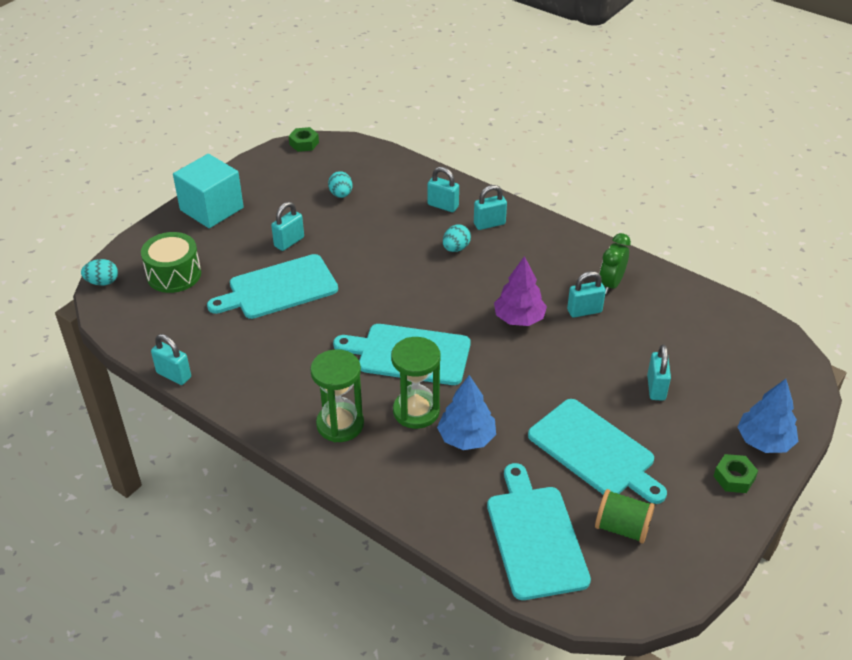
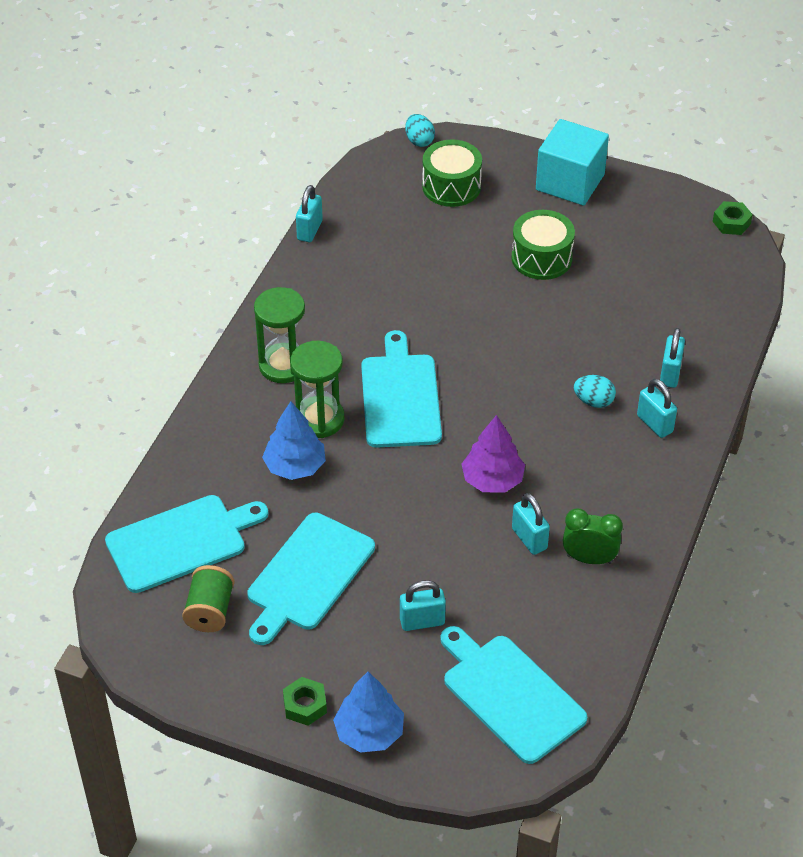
camera: 75 degrees right, 5 degrees up
(278, 288) = (462, 270): turquoise cutting board -> turquoise cutting board (510, 694)
(289, 242) = (541, 258): turquoise padlock -> green drum
(341, 194) = (647, 279): turquoise egg -> none

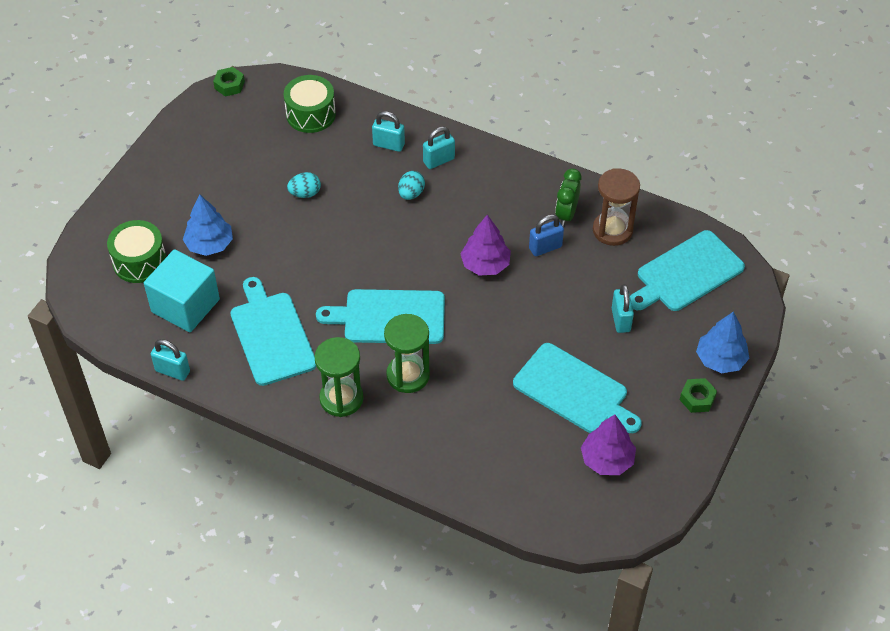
camera: 85 degrees left, 5 degrees up
(181, 542) = (534, 479): turquoise cutting board -> turquoise cutting board (271, 335)
(210, 611) = (607, 460): green spool -> purple tree
(295, 466) = (458, 395): blue tree -> blue tree (209, 244)
(419, 141) = (71, 280): turquoise egg -> turquoise egg (305, 193)
(529, 539) = (545, 247): turquoise padlock -> blue padlock
(541, 258) = (244, 208): green drum -> green drum (310, 114)
(570, 182) = (155, 179): turquoise cube -> turquoise cube (185, 305)
(571, 610) = (612, 230): none -> brown hourglass

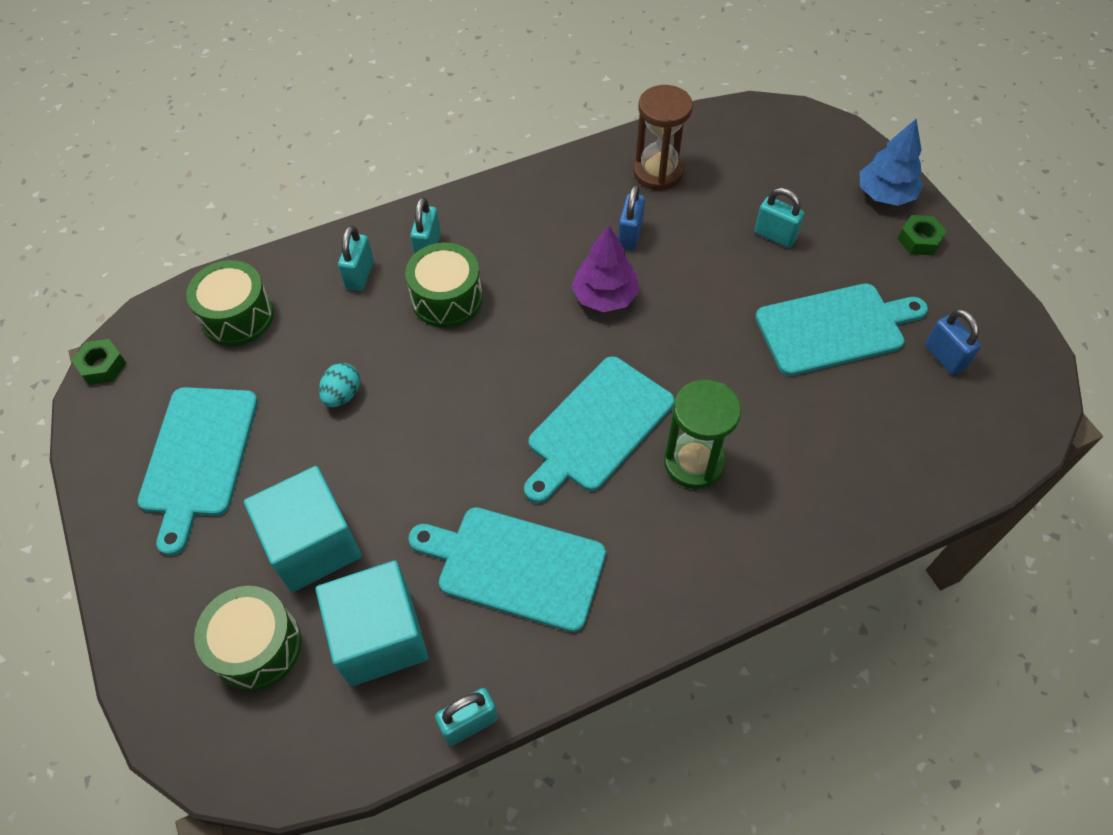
camera: 50 degrees left, 5 degrees up
(209, 244) = (313, 544): blue tree -> turquoise cube
(341, 398) = (672, 552): green hourglass -> none
(388, 145) = (360, 275): turquoise padlock -> turquoise padlock turned 45 degrees counterclockwise
(411, 194) = (447, 299): turquoise egg -> green drum
(566, 214) = (604, 193): green clock -> none
(607, 460) = (944, 357): purple tree -> blue padlock
(686, 273) = (760, 154): turquoise cutting board -> turquoise cutting board (198, 457)

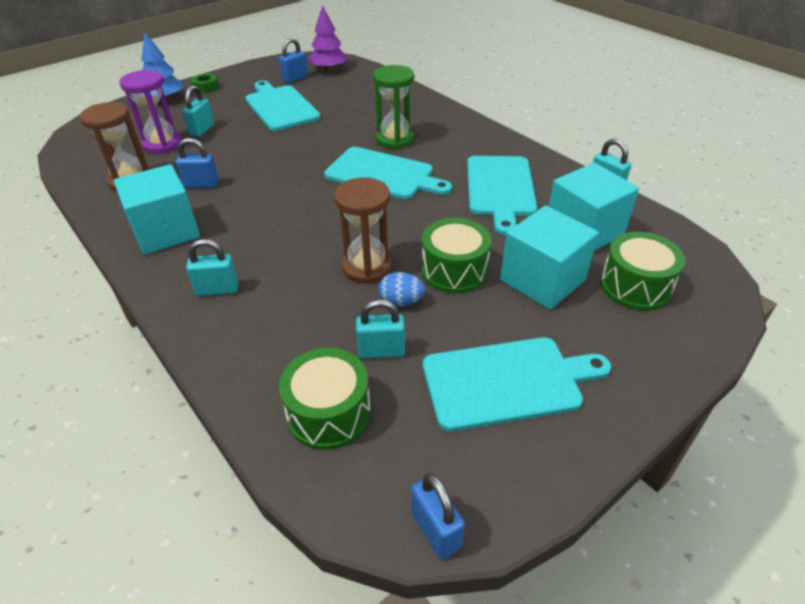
camera: 105 degrees left, 15 degrees down
(102, 366) = (436, 530): green nut -> blue padlock
(343, 395) = (401, 302): turquoise egg -> blue egg
(360, 275) = (258, 328): turquoise padlock -> turquoise padlock (381, 351)
(410, 375) = (367, 267): none -> brown hourglass
(447, 299) = (280, 264): green drum -> green drum (454, 270)
(542, 206) = (166, 231): none -> turquoise cube
(605, 296) = (266, 187): purple tree -> purple tree (328, 69)
(743, 197) = (162, 144): none -> purple hourglass

